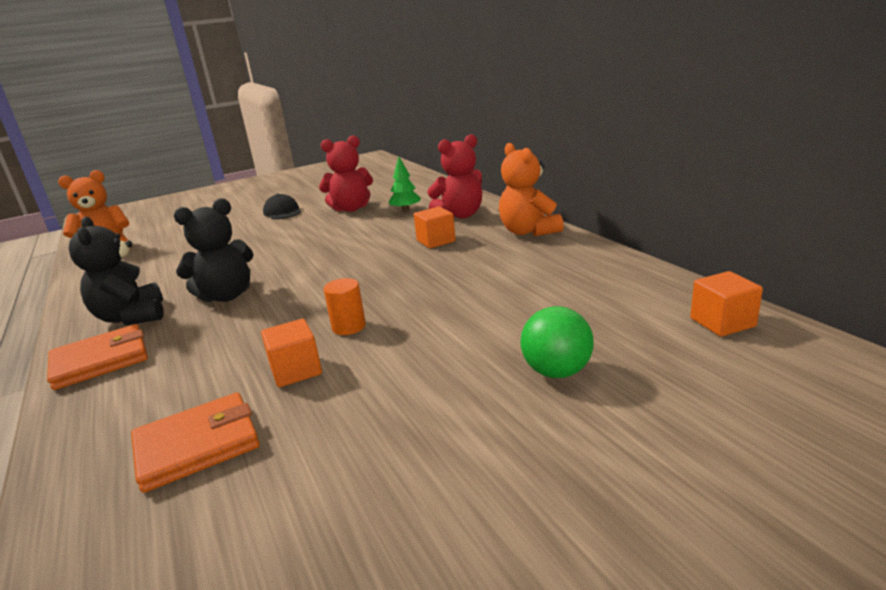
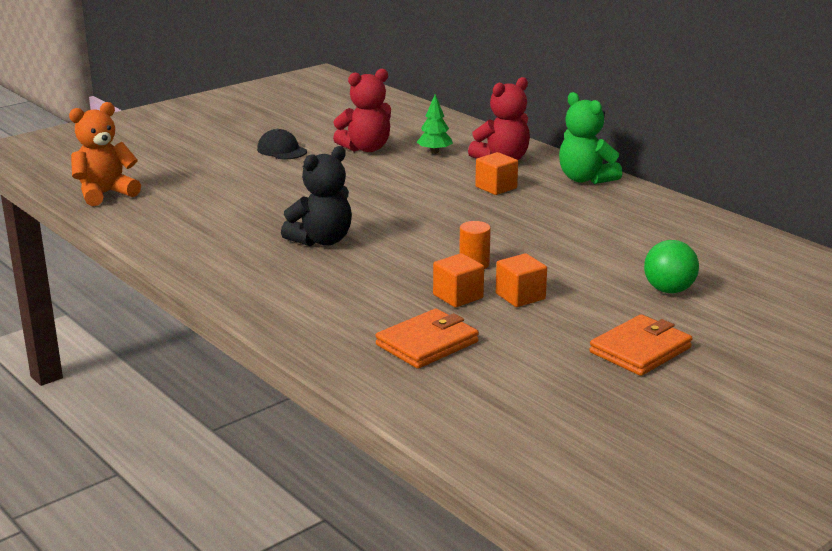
camera: 15 degrees left, 0 degrees up
(100, 360) = (261, 295): orange wallet -> orange wallet (640, 350)
(132, 317) = (241, 260): black teddy bear -> none
(528, 231) = (585, 179): orange teddy bear -> green teddy bear
(722, 322) = (779, 255): orange cube -> orange cube (520, 296)

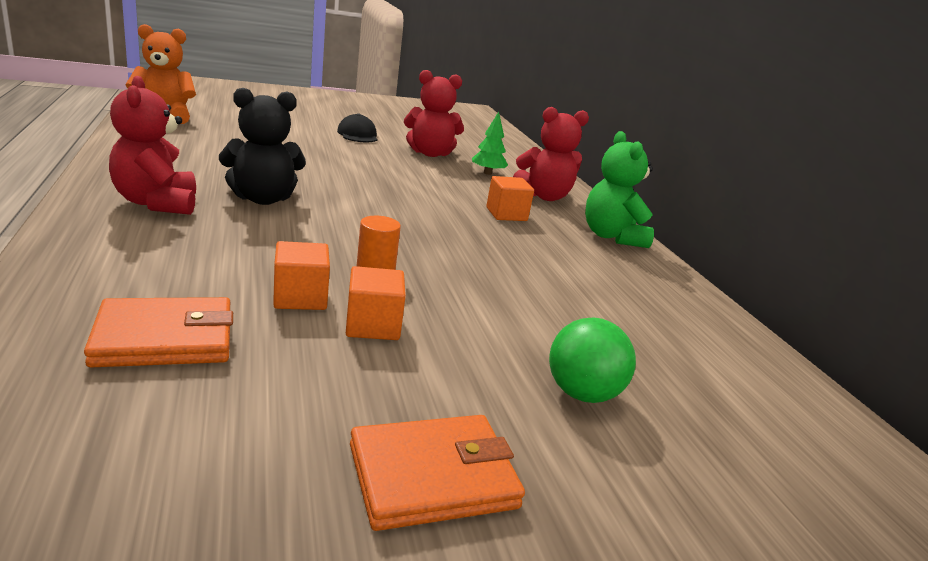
camera: 20 degrees right, 0 degrees up
(262, 271) = (157, 203): none -> red teddy bear

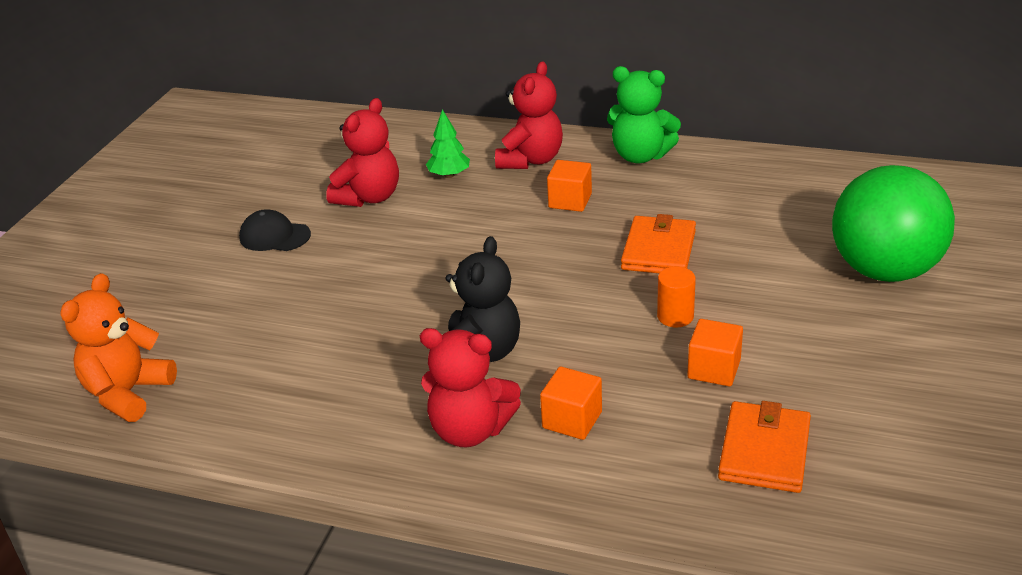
camera: 50 degrees left, 10 degrees up
(373, 325) = (770, 341): orange cube -> orange cube (572, 420)
(432, 476) = (954, 360): orange wallet -> orange wallet (658, 250)
(582, 393) = (884, 270): green ball -> green ball, size x1.92

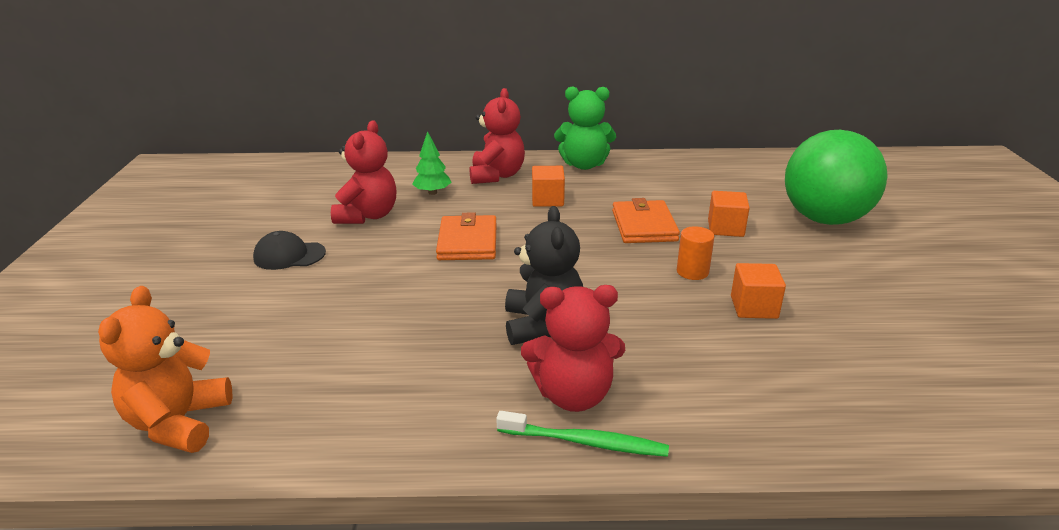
camera: 20 degrees left, 5 degrees down
(455, 476) = (585, 442): none -> green toothbrush
(572, 420) = (663, 369): orange cube -> orange cube (725, 228)
(764, 451) = (846, 366): orange wallet -> orange wallet (467, 242)

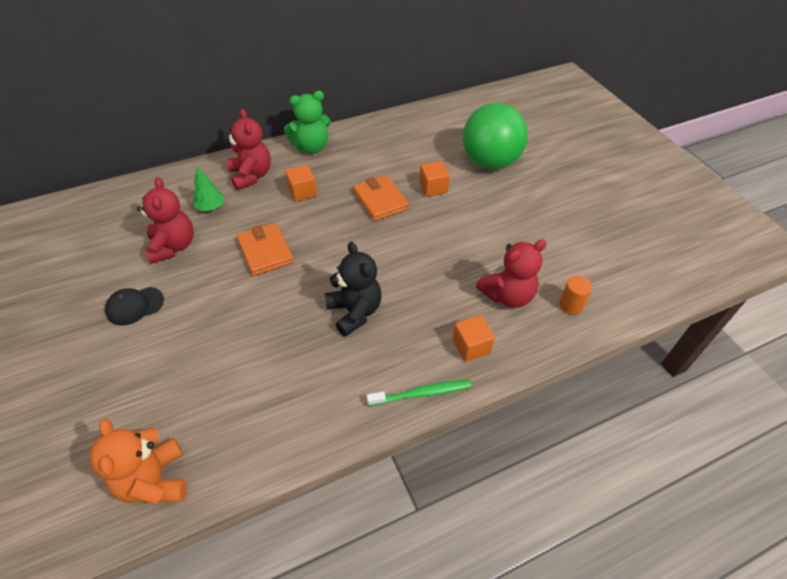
camera: 25 degrees left, 20 degrees up
(573, 395) = (399, 361): red teddy bear -> red teddy bear (507, 295)
(692, 272) = (428, 234): orange cylinder -> orange cylinder (570, 305)
(754, 307) = (475, 254): orange cube -> orange cube (471, 346)

